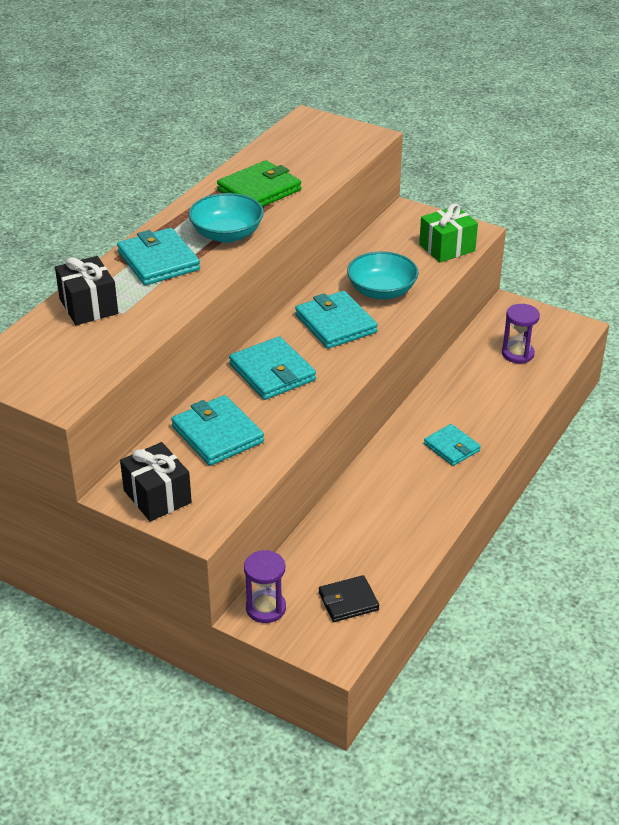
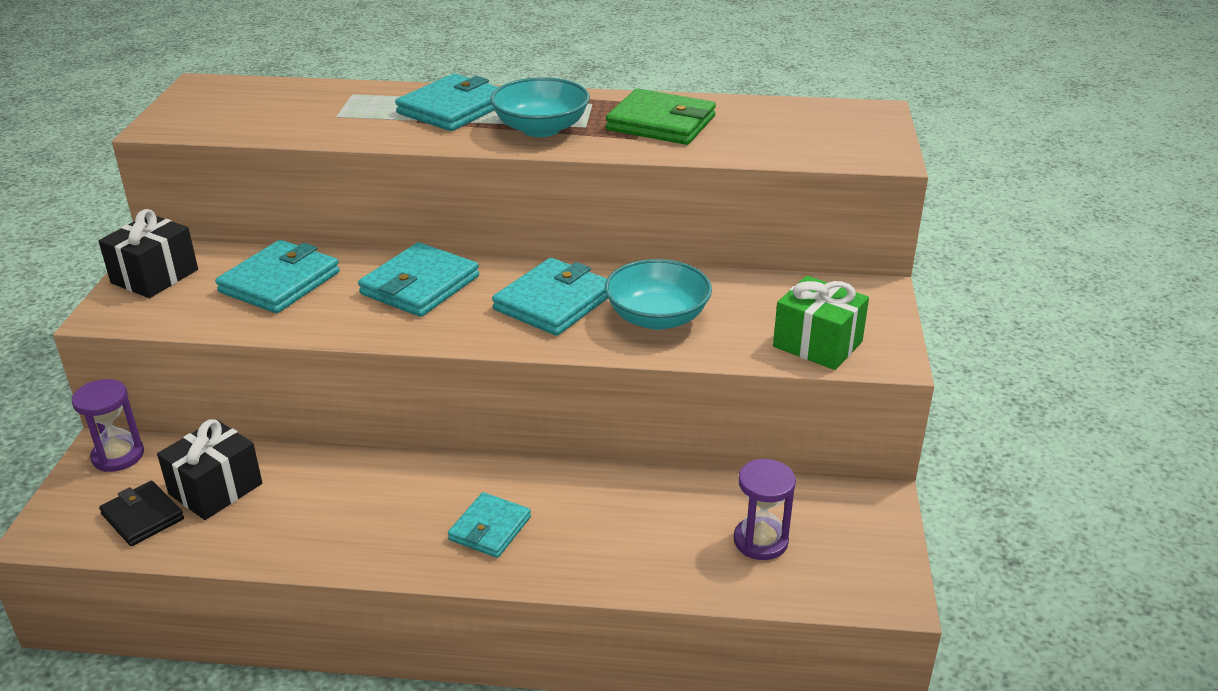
camera: 65 degrees right, 5 degrees down
(88, 306) = (338, 98): black gift -> black gift (215, 489)

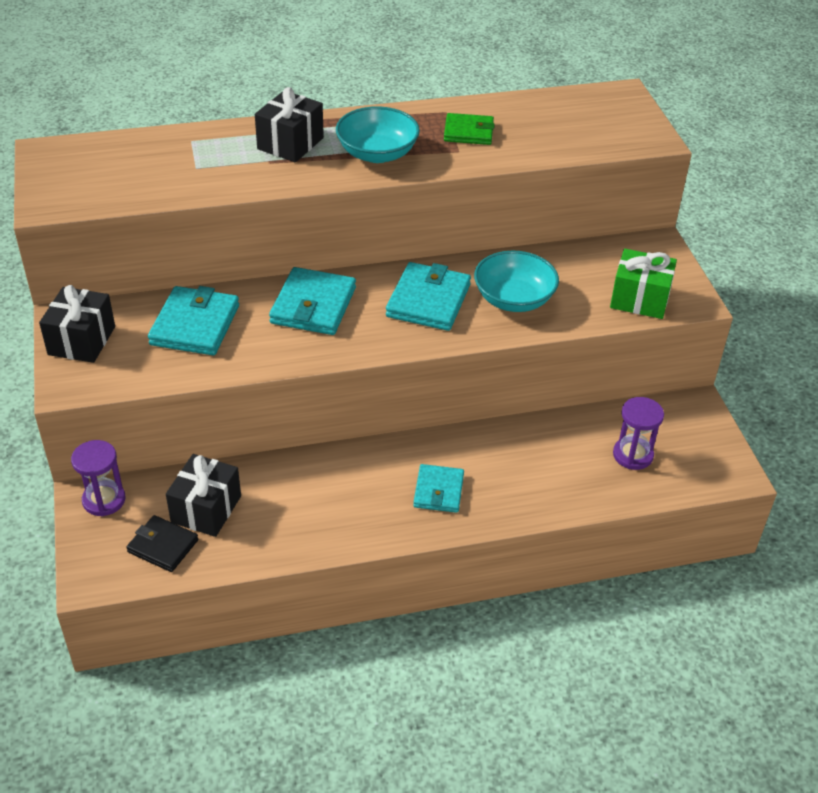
camera: 20 degrees left, 10 degrees up
(453, 108) = (290, 143): turquoise wallet -> black gift
(661, 123) = (468, 132): green wallet -> green wallet, size x0.64

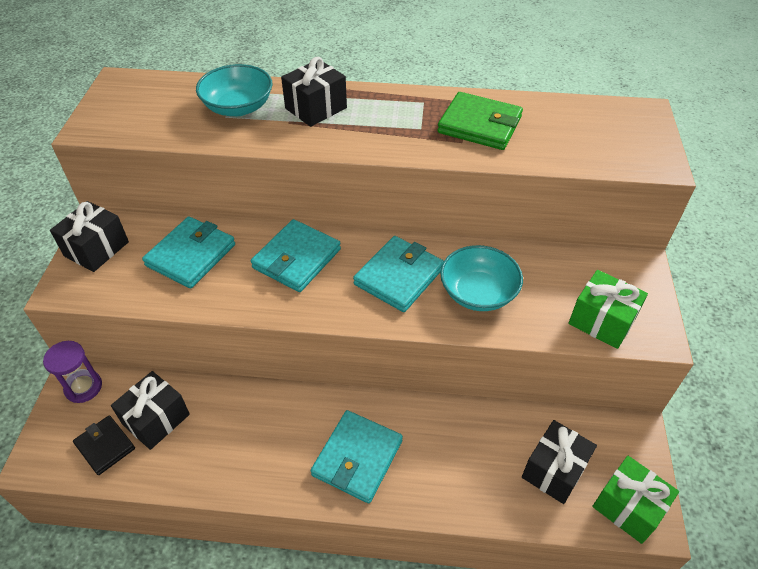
camera: 20 degrees right, 5 degrees up
(377, 153) = (386, 131): turquoise bowl -> turquoise bowl (238, 107)
(438, 491) = (357, 458): turquoise wallet -> turquoise wallet, size x1.56
(468, 132) = (479, 125): green wallet -> green wallet, size x1.56
(632, 455) = (554, 470): purple hourglass -> black gift
(710, 468) = (628, 507): none -> green gift

